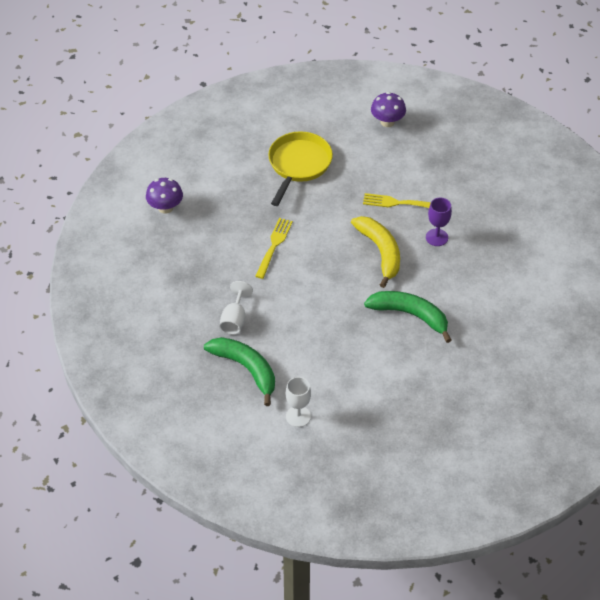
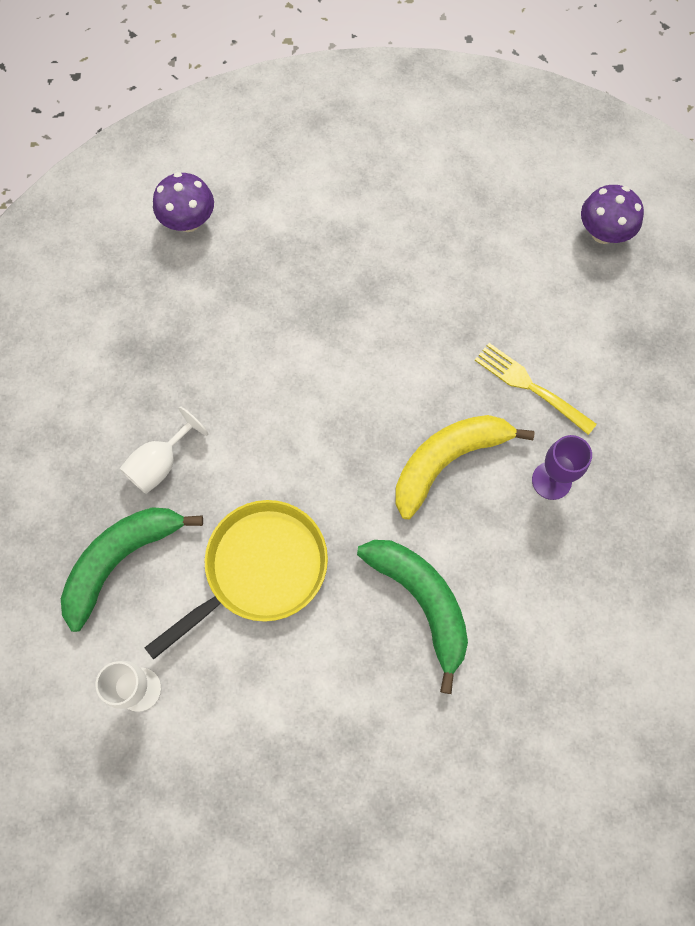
camera: 30 degrees right, 20 degrees up
(246, 369) = (121, 560): green banana -> green banana turned 120 degrees counterclockwise
(274, 246) = (297, 366): yellow fork -> none
(298, 165) = (421, 243): yellow pan -> yellow pan (259, 569)
(380, 252) = (447, 461): yellow banana -> yellow banana turned 135 degrees counterclockwise

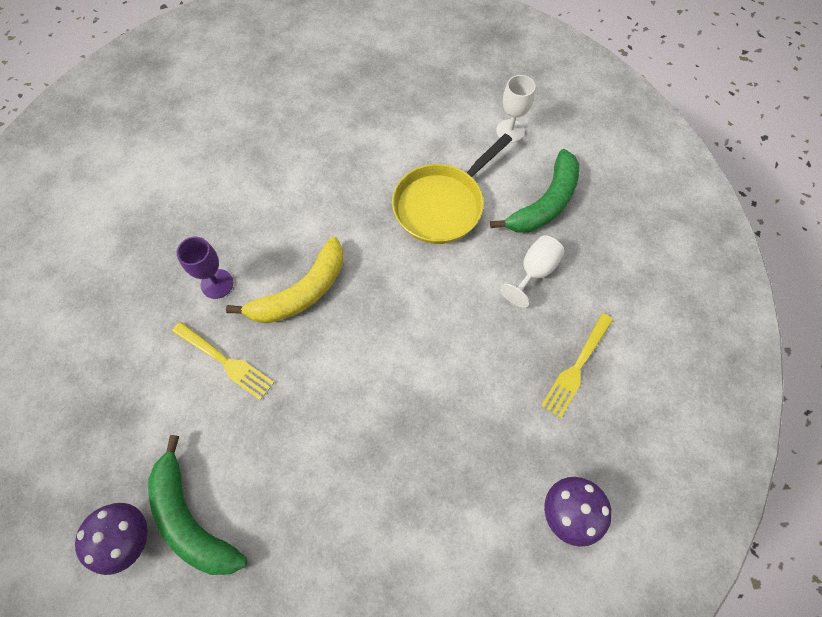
camera: 175 degrees right, 5 degrees down
(141, 350) = (577, 366): none -> yellow fork
(421, 602) = (322, 193): green banana -> green banana (192, 519)

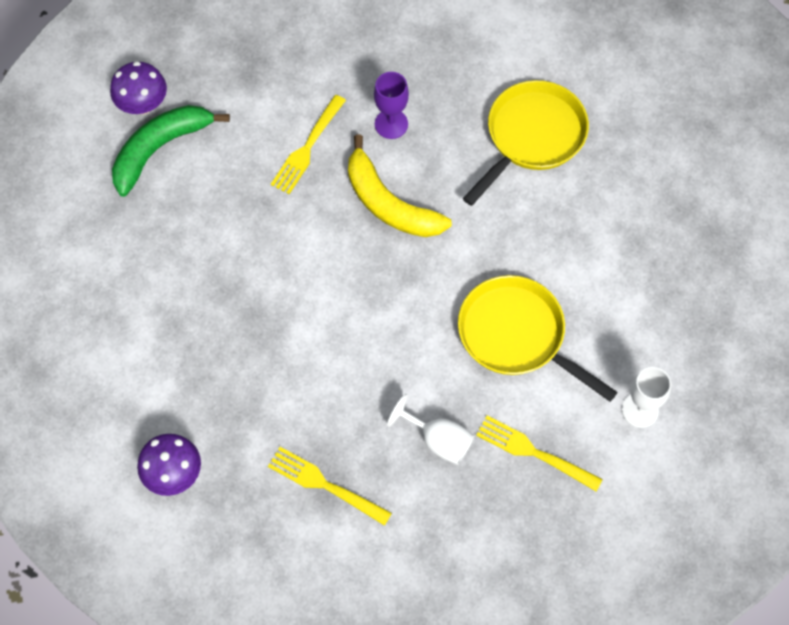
camera: 85 degrees right, 0 degrees up
(257, 174) = (531, 137): none -> yellow pan
(545, 203) = (535, 453): green banana -> yellow fork

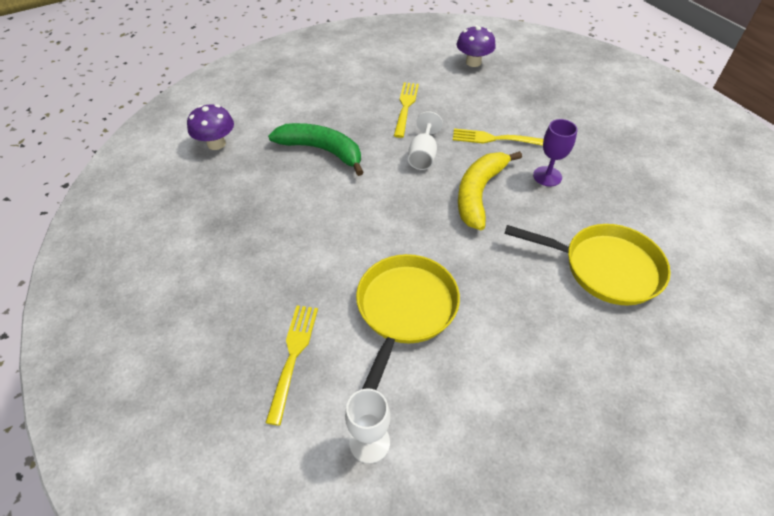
camera: 70 degrees right, 15 degrees down
(160, 149) = (447, 77): green banana -> green banana (322, 150)
(326, 485) = (226, 222): yellow fork -> yellow fork (405, 107)
(438, 440) = (284, 281): white goblet -> white goblet (423, 155)

